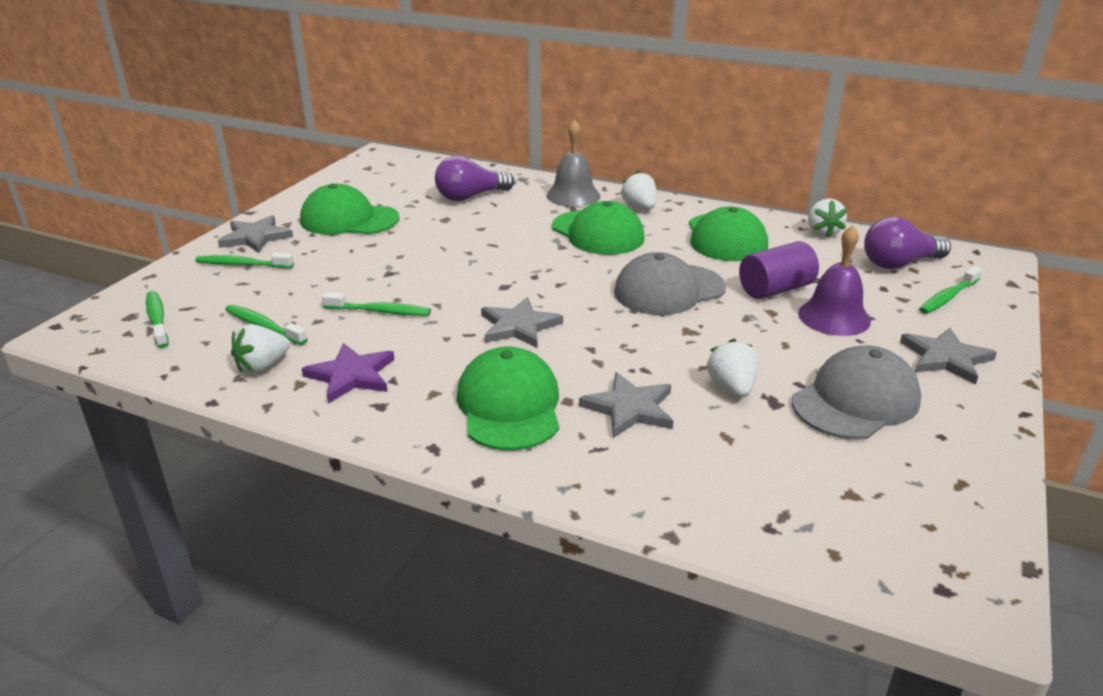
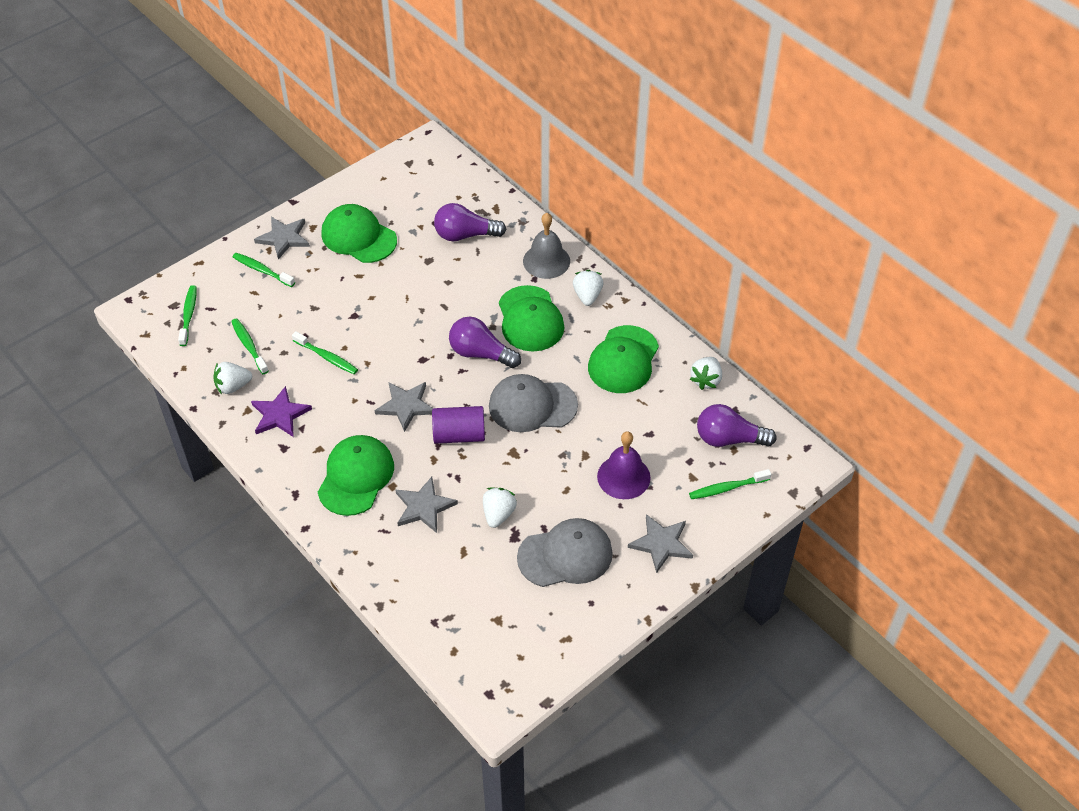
camera: 25 degrees right, 20 degrees up
(569, 267) = (481, 353): none -> purple light bulb
(775, 289) = (608, 433): purple cylinder -> purple cylinder (459, 435)

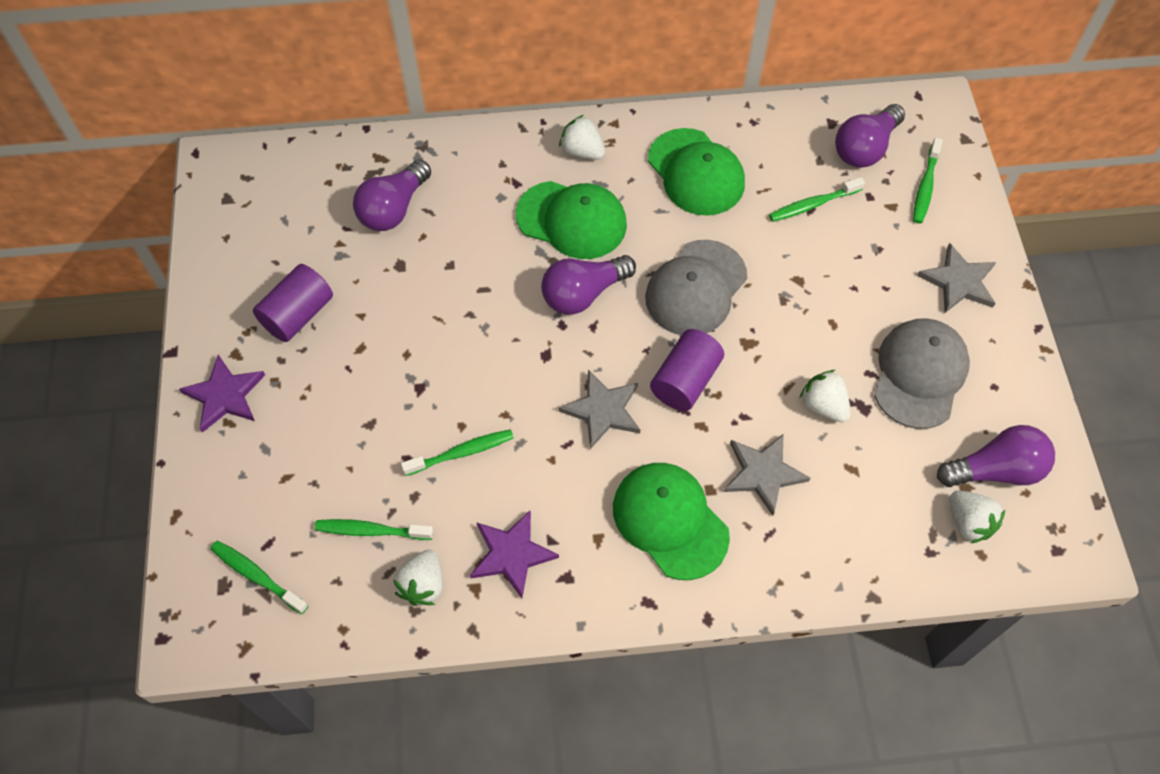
camera: 55 degrees left, 10 degrees up
(262, 270) = (256, 449): green toothbrush -> green toothbrush (812, 204)
(284, 238) = (224, 395): grey star -> purple star
(358, 237) = (298, 314): green cap -> purple cylinder
(524, 631) = (995, 470): none -> purple light bulb
(546, 261) = (500, 157): grey bell -> none
(623, 477) = (851, 263): purple bell -> none
(706, 380) = (776, 121): white strawberry -> white strawberry (968, 522)

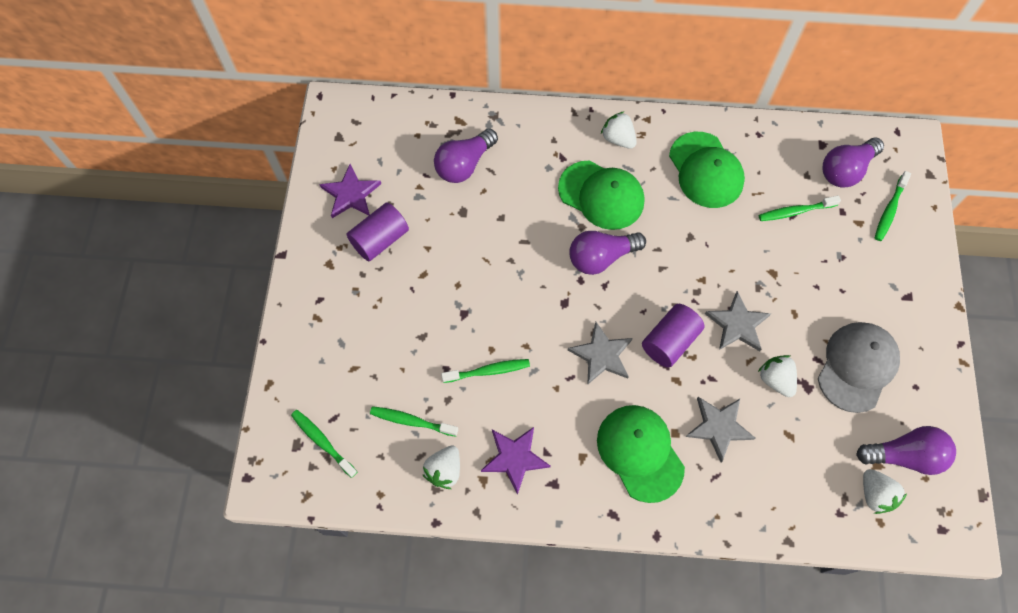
camera: 10 degrees right, 5 degrees up
(224, 395) = (317, 296): purple star -> purple star (351, 194)
(696, 288) = (690, 267): grey cap -> none
(959, 281) = (902, 295): grey star -> grey star (737, 324)

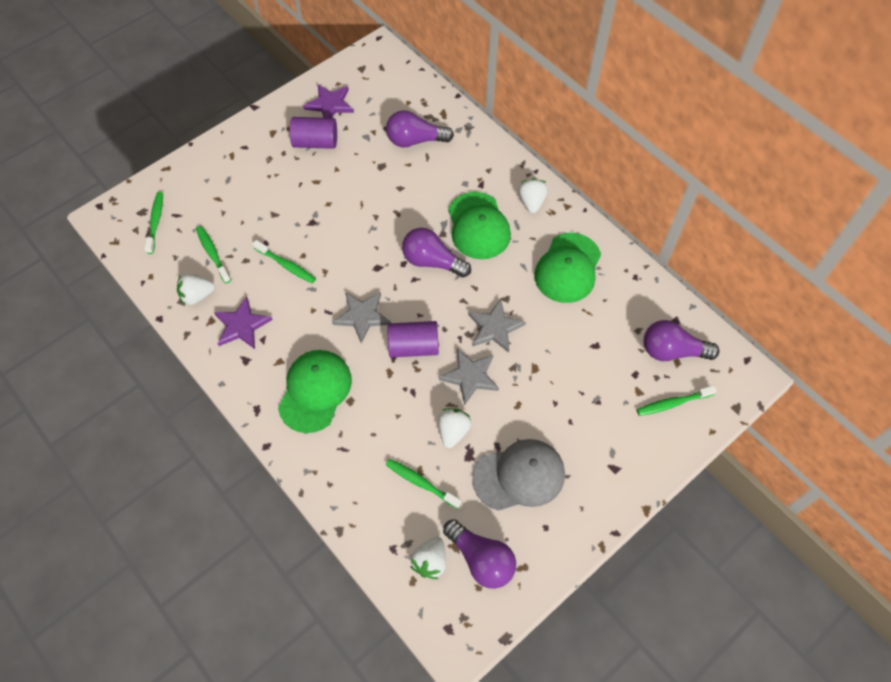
camera: 45 degrees right, 5 degrees down
(718, 427) = (381, 423): grey star -> grey star (495, 327)
(795, 211) = (599, 345): green toothbrush -> green toothbrush (420, 482)

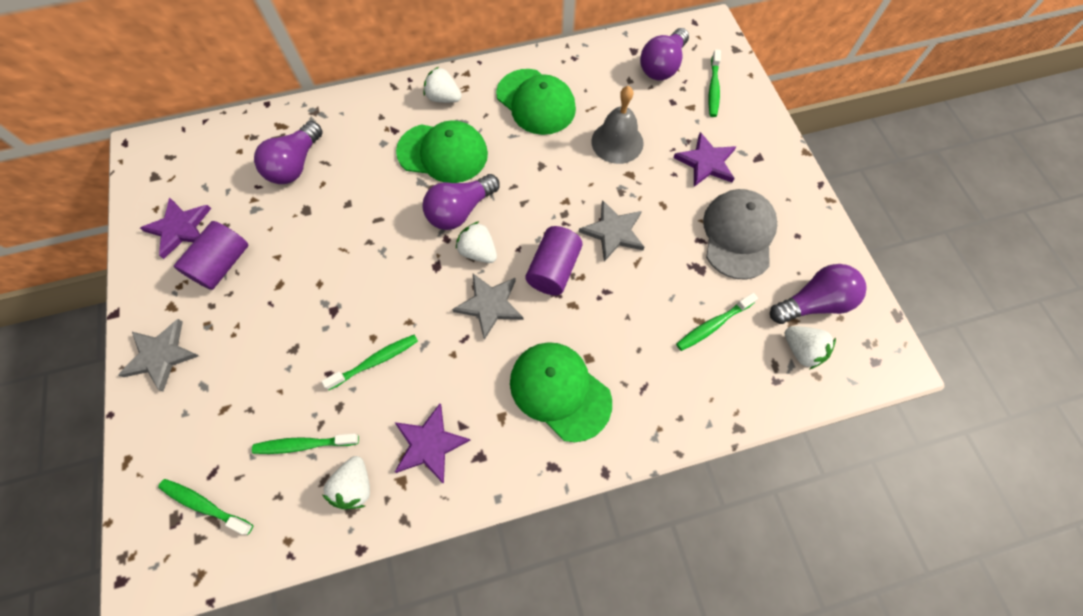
camera: 65 degrees left, 5 degrees up
(453, 431) = (667, 272): white strawberry -> white strawberry (478, 252)
(495, 327) = (569, 188): grey star -> grey star (161, 355)
(562, 345) = (617, 142): none -> grey bell
(582, 424) = (706, 162): none -> purple star

